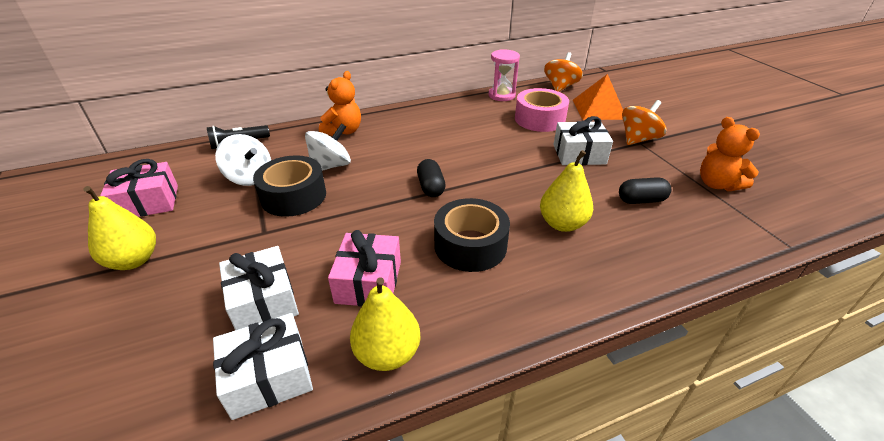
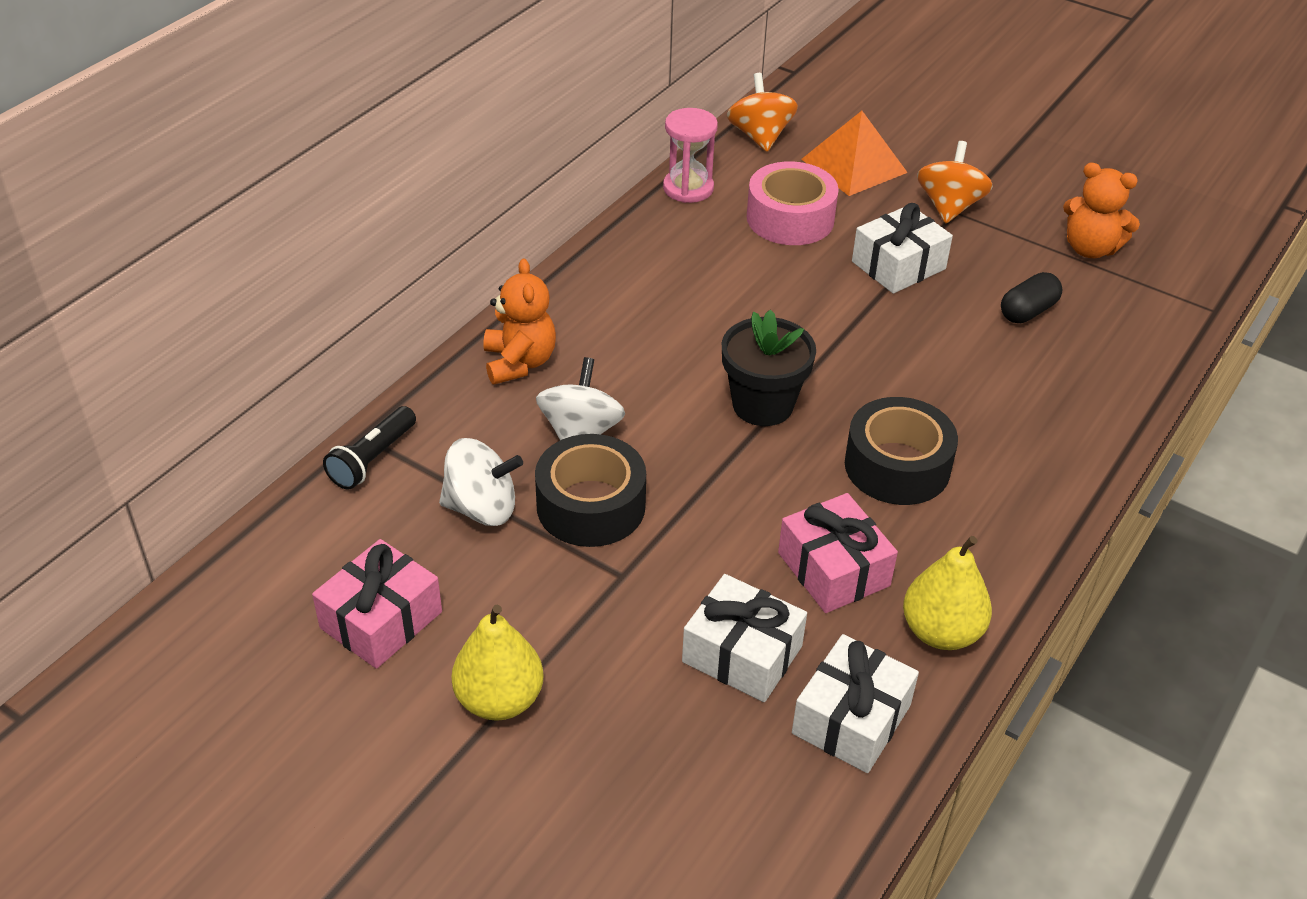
camera: 35 degrees left, 5 degrees up
(431, 187) = (762, 405): black capsule -> black flower pot
(562, 224) = (970, 387): yellow pear -> none

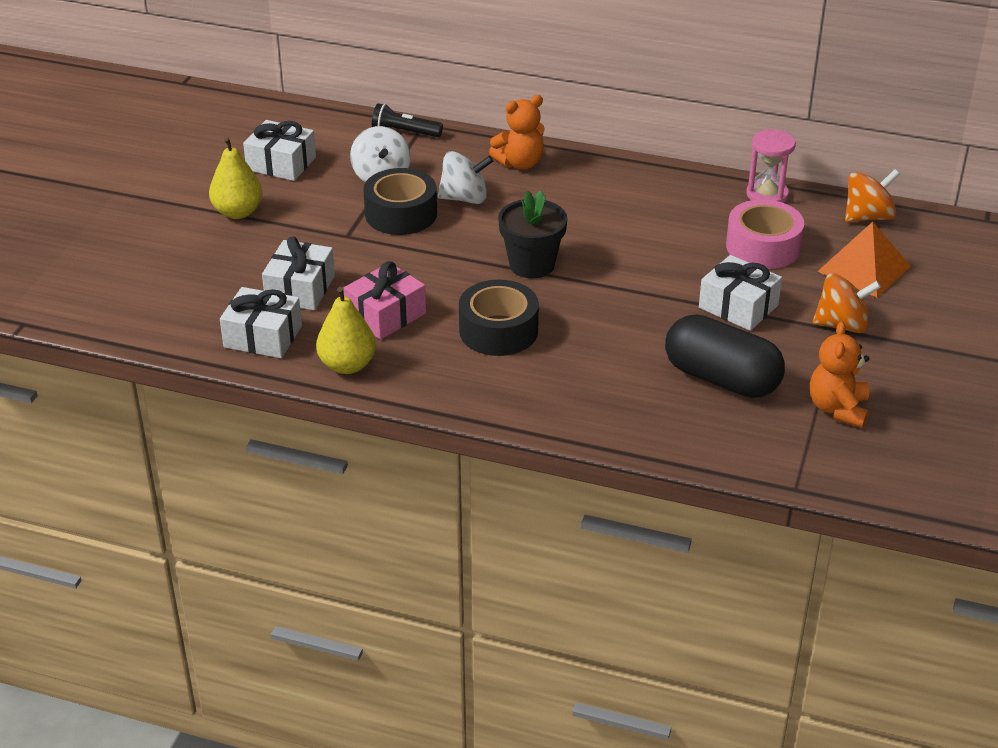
camera: 75 degrees right, 5 degrees down
(381, 620) = (281, 163): pink gift -> white gift
(1028, 311) = (721, 379): black capsule -> black capsule, size x1.94

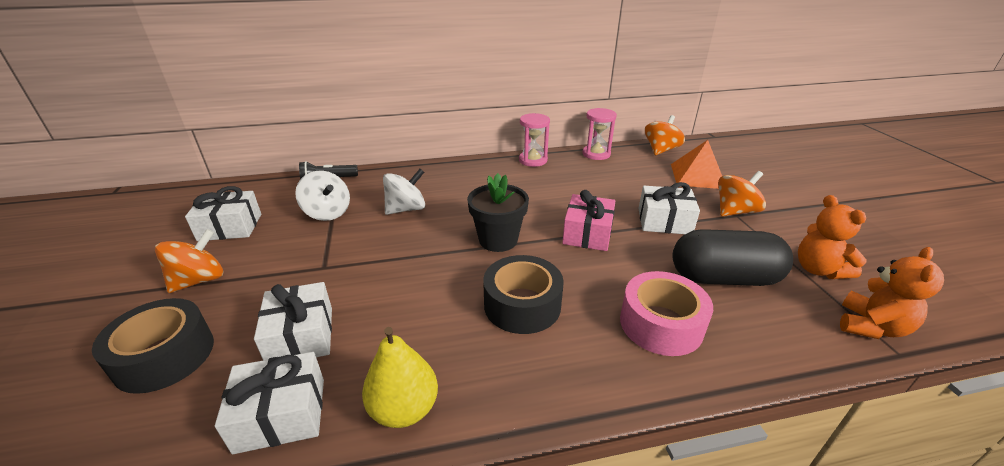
camera: 30 degrees left, 5 degrees down
(238, 212) = (199, 280): yellow pear -> orange spinning top
(385, 315) = (407, 330): pink gift -> pink gift (587, 233)
(401, 214) = (362, 235): black tape -> black tape (165, 356)
(520, 163) = (428, 177): orange teddy bear -> orange teddy bear (871, 327)
(670, 178) = (533, 160): none -> pink hourglass
(763, 247) = (630, 181): pink tape -> pink tape (661, 324)

